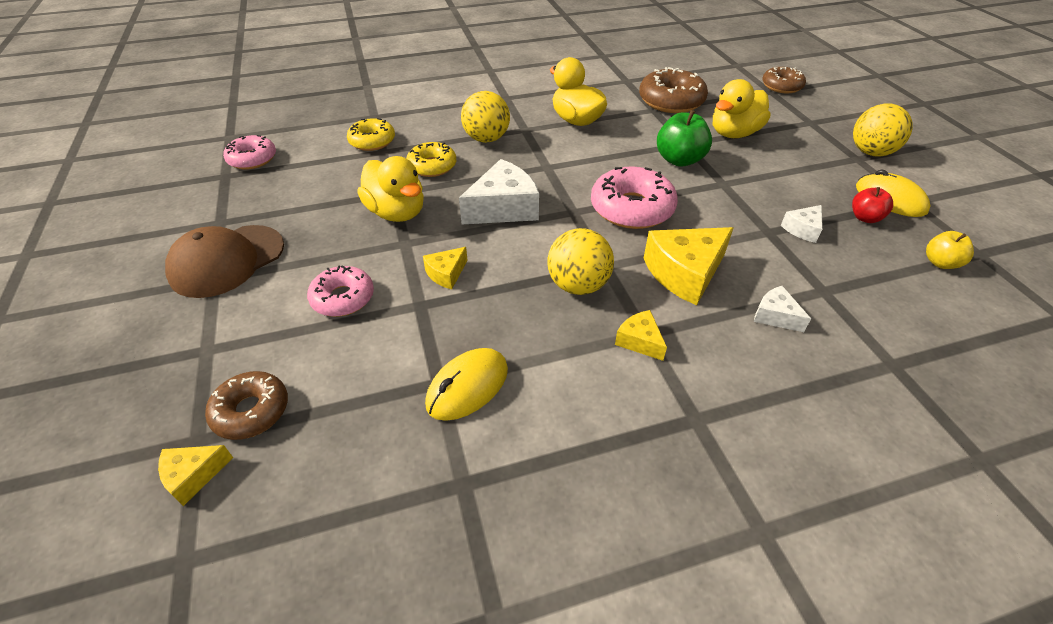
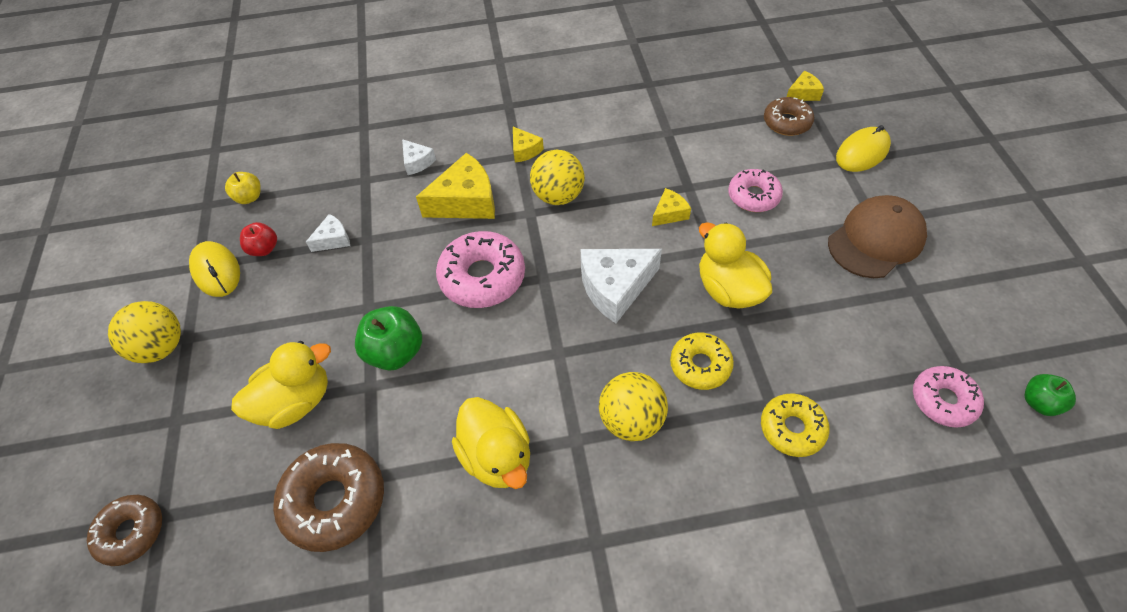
camera: 170 degrees left, 10 degrees up
(181, 162) = (1039, 402): none -> green apple
(467, 386) = (648, 129): yellow mouse -> yellow mouse (862, 152)

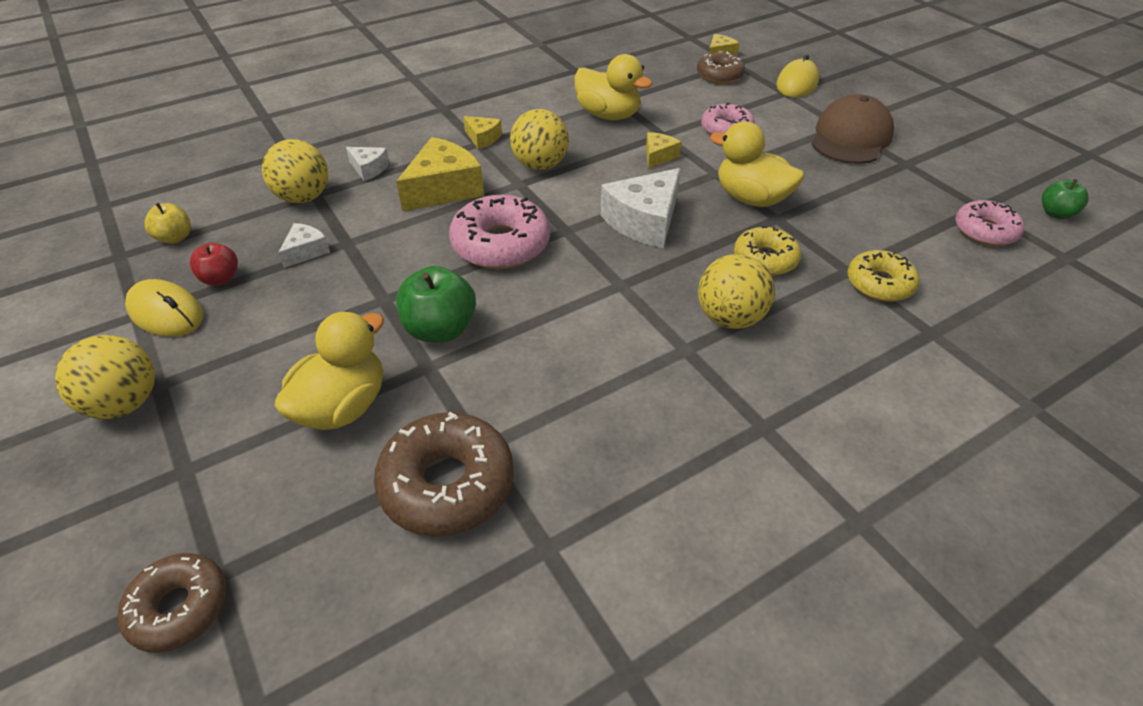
camera: 25 degrees left, 10 degrees down
(355, 181) = (303, 197): none -> yellow ball
(497, 456) = (612, 387): yellow duck -> yellow duck (608, 115)

